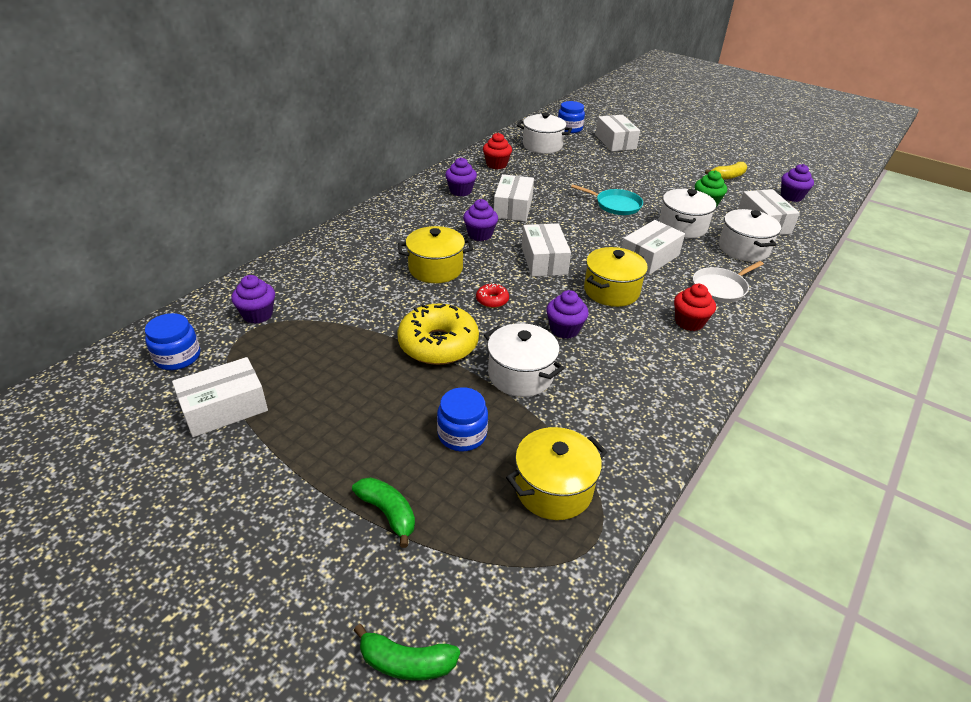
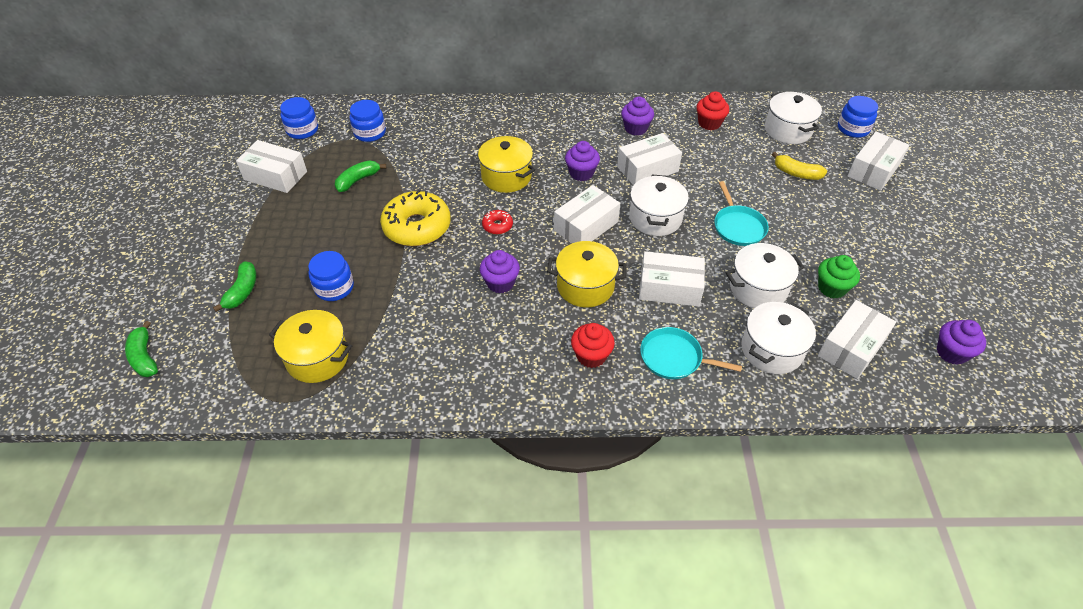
camera: 55 degrees right, 10 degrees up
(258, 314) = (370, 133): purple cupcake -> blue jar
(320, 352) = (358, 180): none -> green banana
(520, 375) = (421, 285): white pot -> white pot (655, 218)
(721, 288) = (674, 358): white pan -> turquoise pan
(728, 176) = (922, 282): yellow banana -> yellow banana (796, 173)

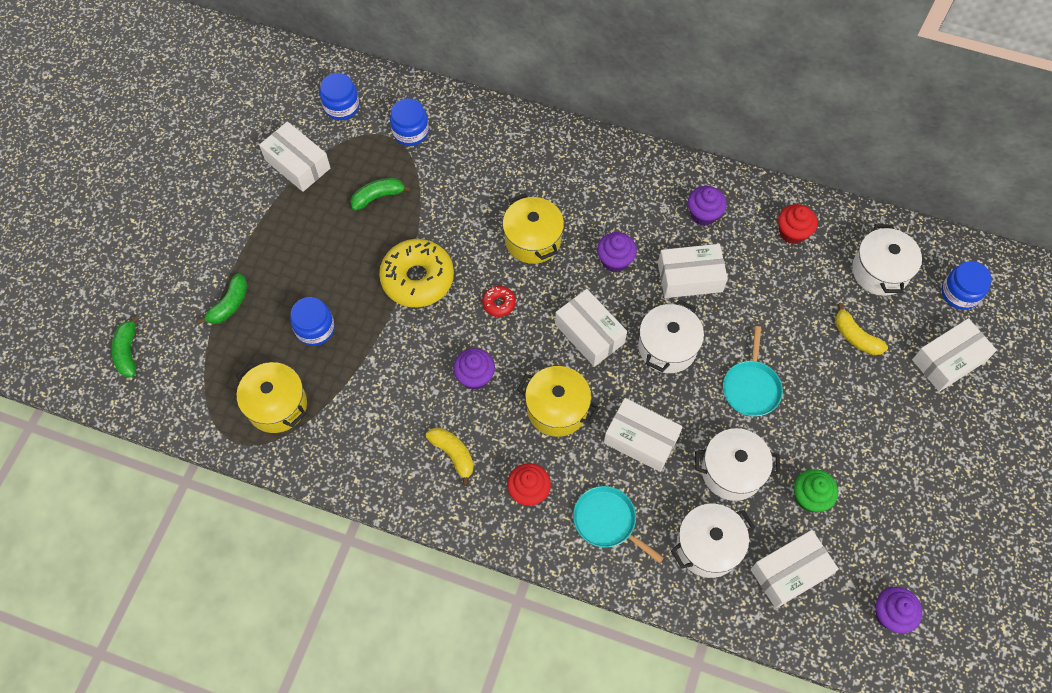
camera: 20 degrees right, 15 degrees up
(507, 348) = (453, 454): none -> yellow banana
(586, 226) = (589, 333): white box -> white box turned 75 degrees clockwise

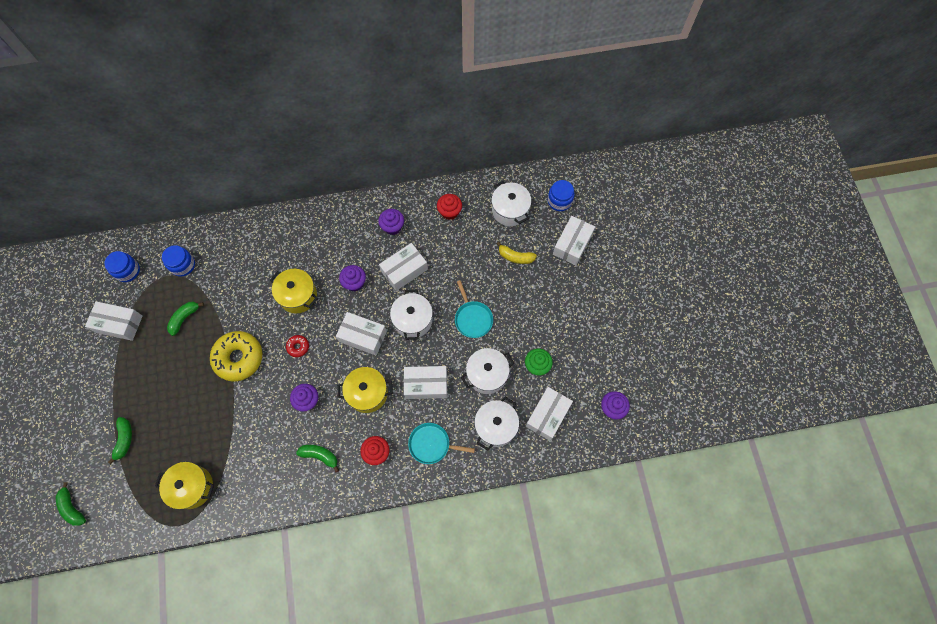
camera: 30 degrees left, 5 degrees up
(315, 328) = (190, 425): blue jar -> none
(453, 454) = (320, 456): yellow banana -> green banana

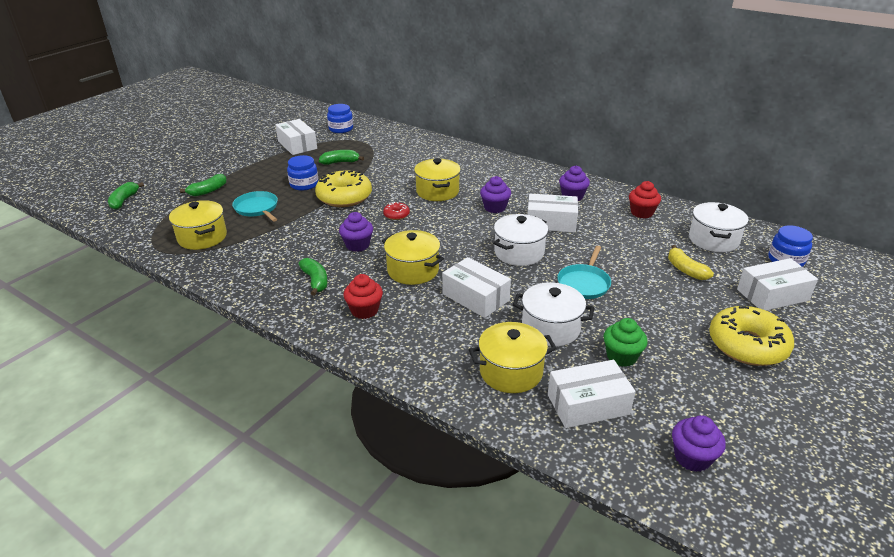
camera: 45 degrees right, 35 degrees down
(183, 265) = (379, 142): blue jar -> blue jar (304, 184)
(363, 336) = (458, 237): white box -> none
(432, 444) = (423, 339): turquoise pan -> turquoise pan (257, 208)
(495, 426) = (511, 372): white pot -> yellow pot
(586, 302) = (747, 345): none -> yellow donut

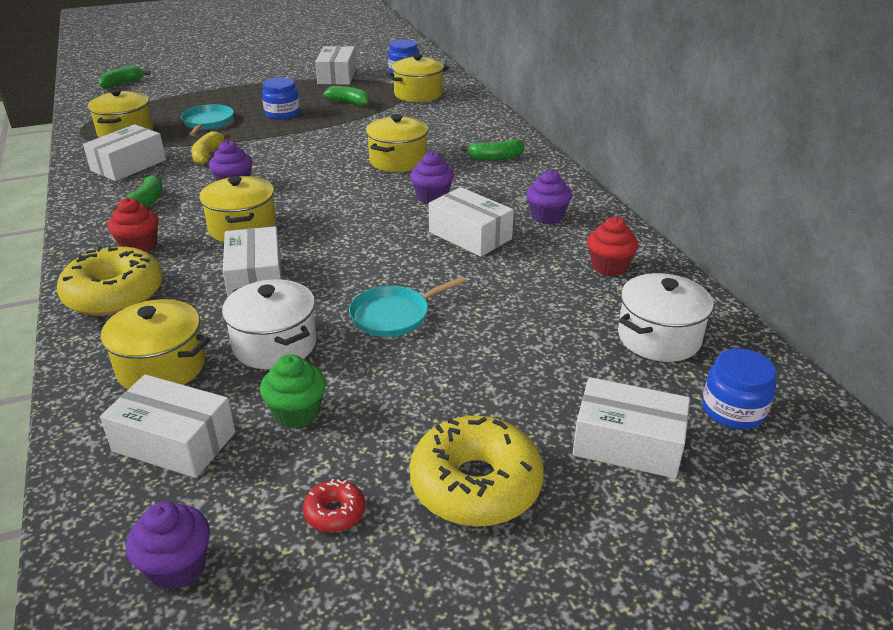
camera: 35 degrees right, 0 degrees up
(208, 191) = (195, 95): green banana -> green banana (495, 158)
(251, 260) = (128, 165): none -> white box
(344, 197) = (298, 136): yellow donut -> yellow donut (114, 294)
(377, 142) = (418, 94): none -> yellow pot
(396, 215) = (318, 169): red donut -> red donut (335, 512)
(519, 252) = (377, 253): white pot -> none
(685, 270) = (551, 356): yellow banana -> yellow banana (208, 155)

